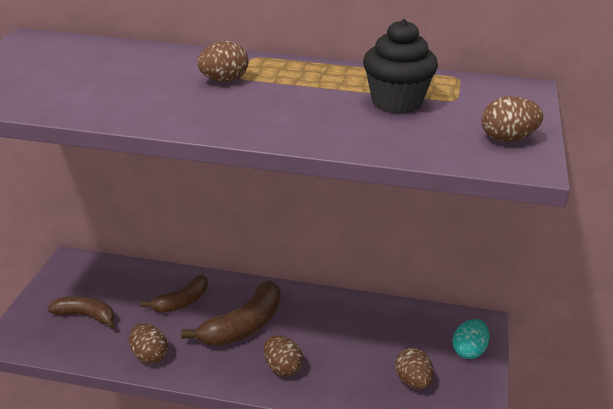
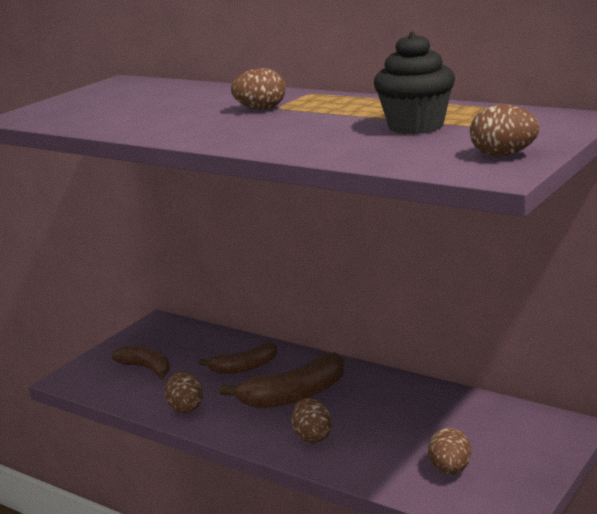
camera: 25 degrees right, 10 degrees down
(469, 351) = (537, 451): turquoise egg -> none

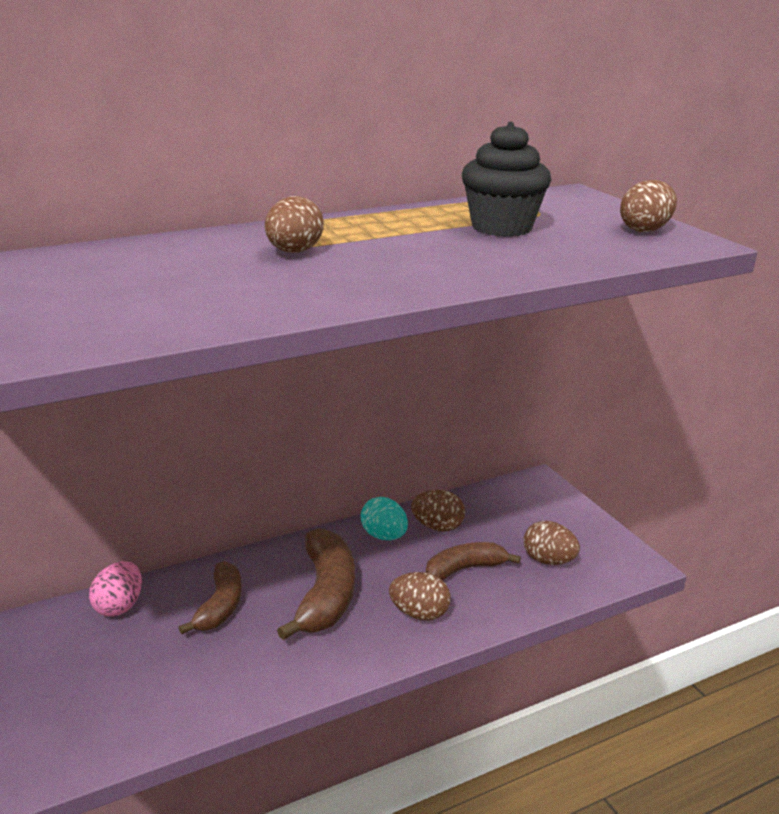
camera: 65 degrees left, 5 degrees up
(146, 368) = (112, 685): brown banana -> brown banana (464, 569)
(186, 408) = (257, 683): brown egg -> brown egg (437, 527)
(212, 340) = (119, 606): none -> pink egg
(390, 390) = (384, 536): none -> turquoise egg

